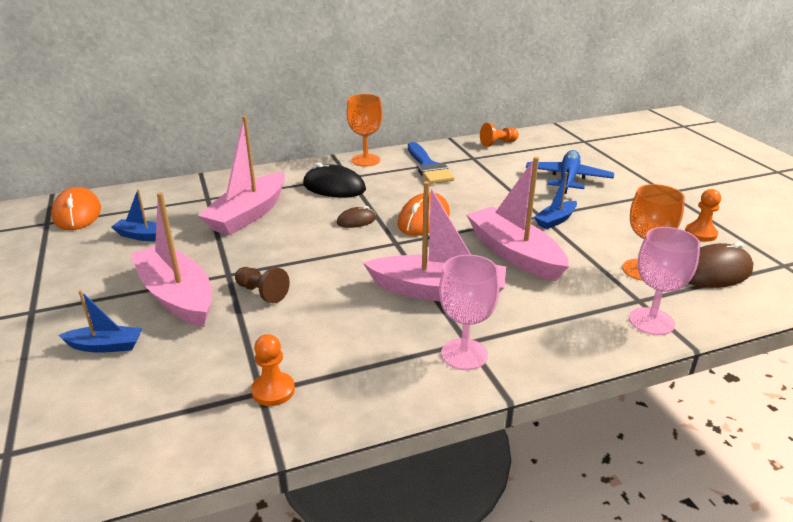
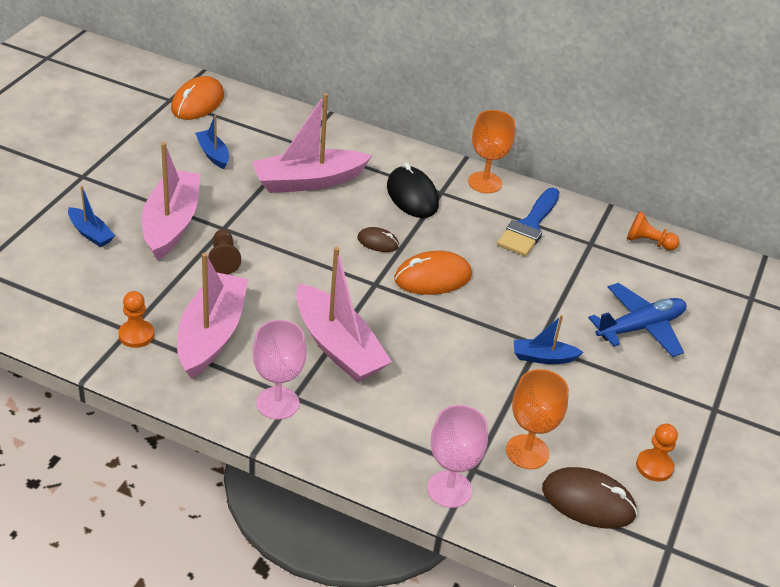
camera: 40 degrees right, 10 degrees up
(514, 254) = (449, 360): pink boat -> pink boat (211, 334)

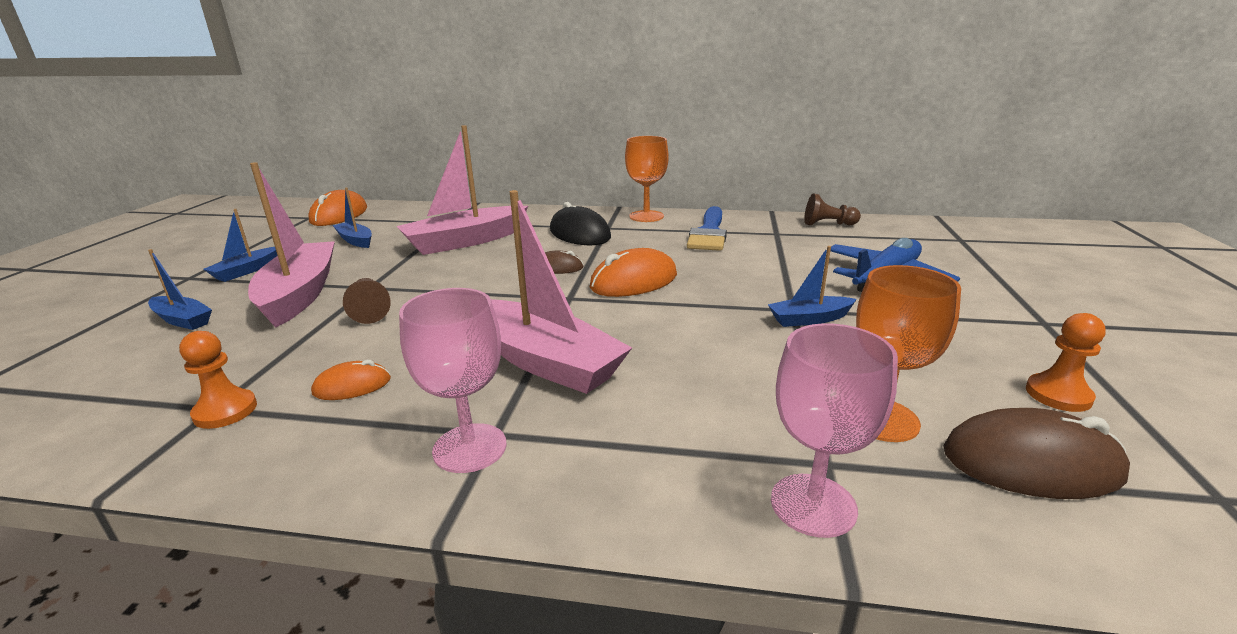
camera: 10 degrees left, 15 degrees down
(126, 179) = (246, 271): none -> blue boat
(211, 334) = (352, 386): pink boat -> orange mouse
(648, 242) = (828, 224): orange pawn -> brown pawn

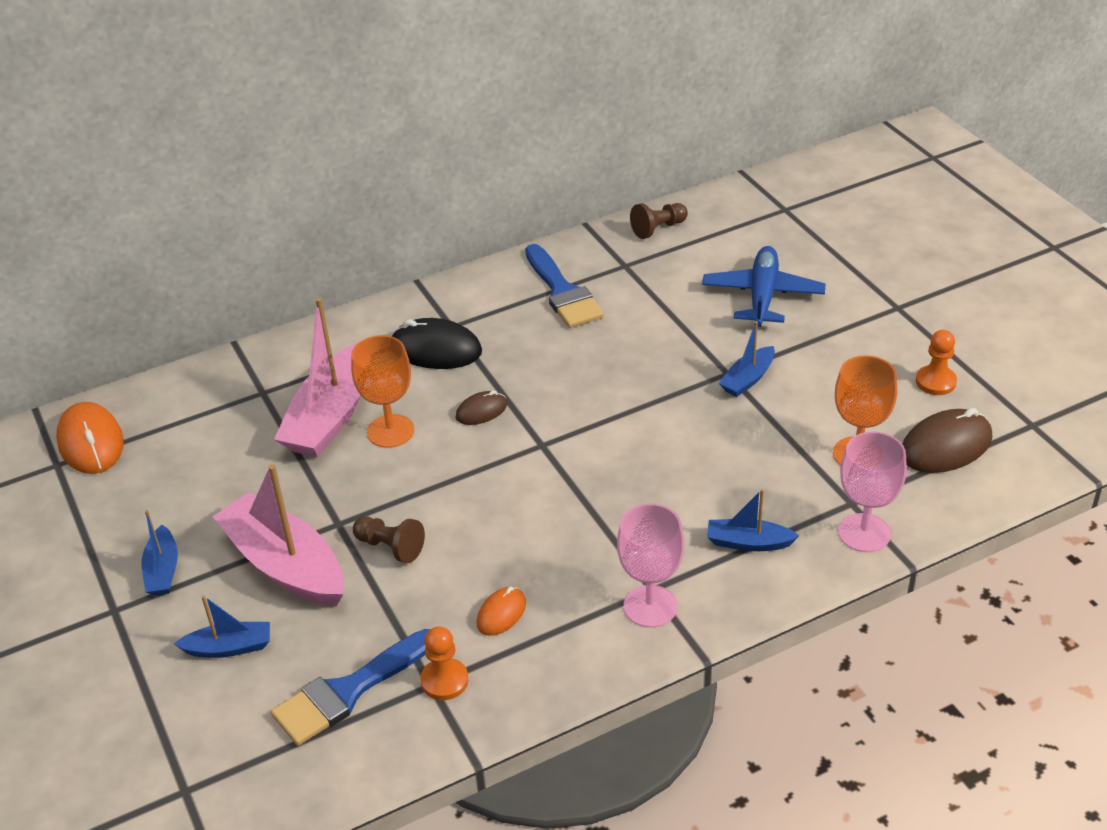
camera: 35 degrees left, 15 degrees up
(168, 381) = (348, 691): none -> blue brush
(355, 241) = (201, 473): blue boat -> blue boat (748, 543)
(544, 361) = (608, 518): pink boat -> none
(634, 281) = (571, 397): orange mouse -> none
(646, 216) = (469, 288): orange goblet -> orange goblet (390, 431)

